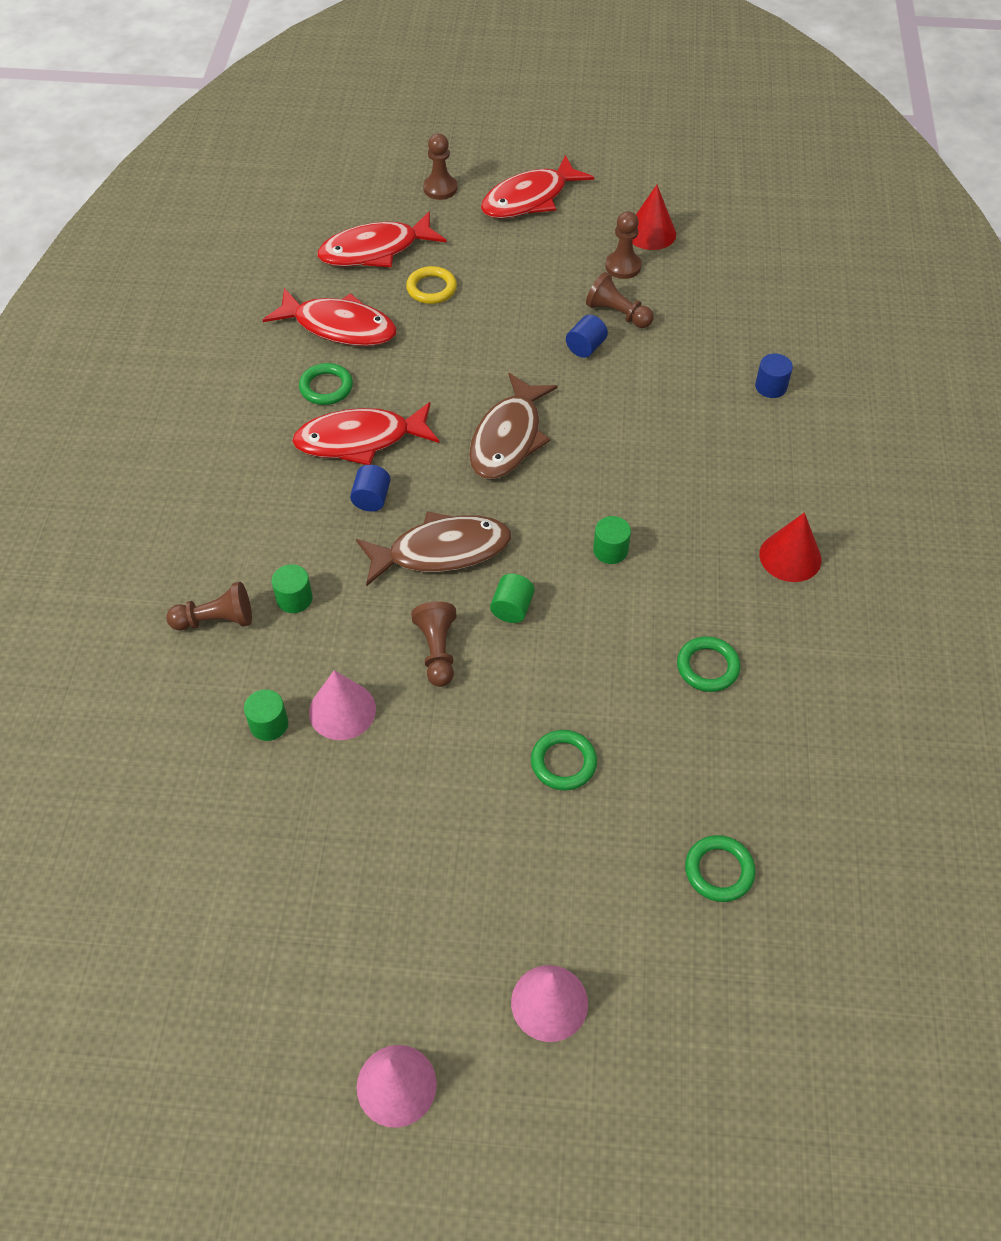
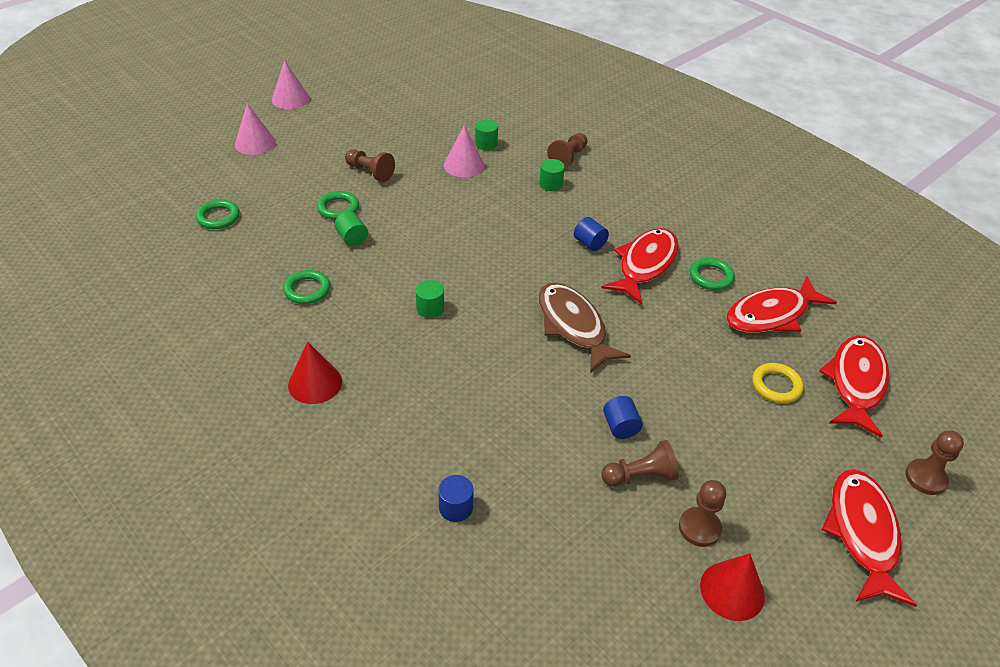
camera: 130 degrees right, 10 degrees down
(437, 651) = (455, 208): brown pawn -> brown pawn (370, 172)
(442, 551) = (517, 246): brown fish -> none
(512, 608) = (445, 247): green cylinder -> green cylinder (352, 238)

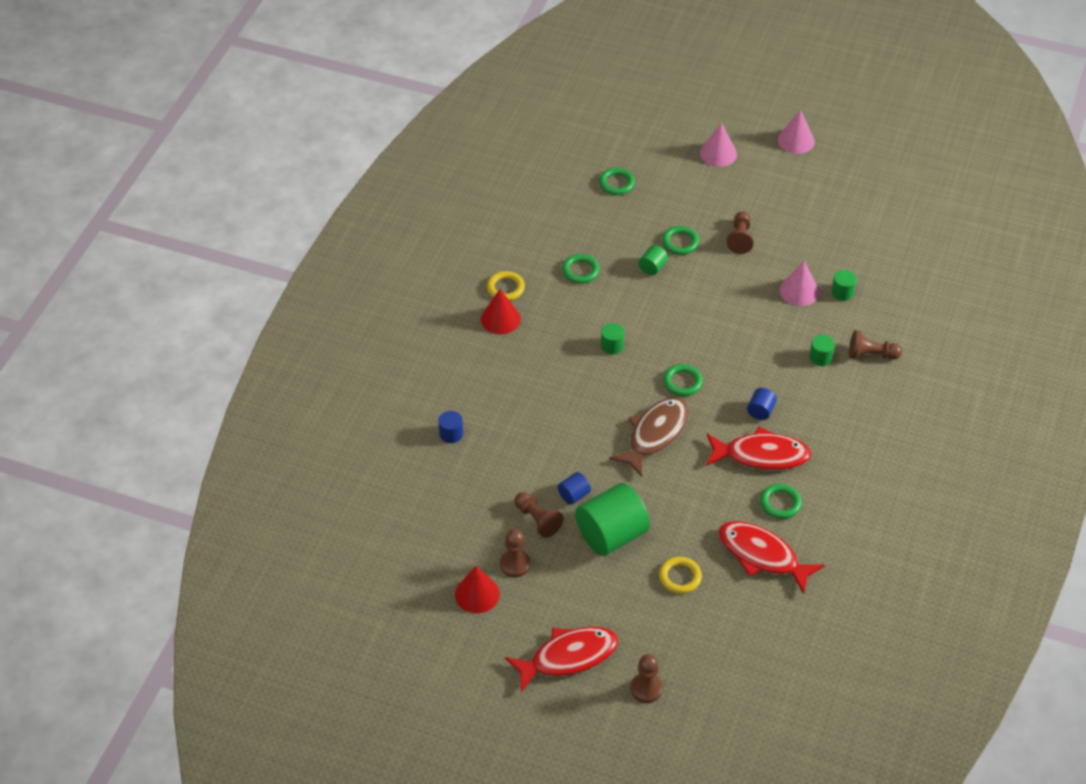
camera: 65 degrees right, 5 degrees up
(274, 359) = (505, 288): none -> yellow ring
(517, 279) = (682, 382): none -> green ring
(694, 417) = (611, 535): none -> green cylinder
(856, 383) = (719, 628): red fish -> none

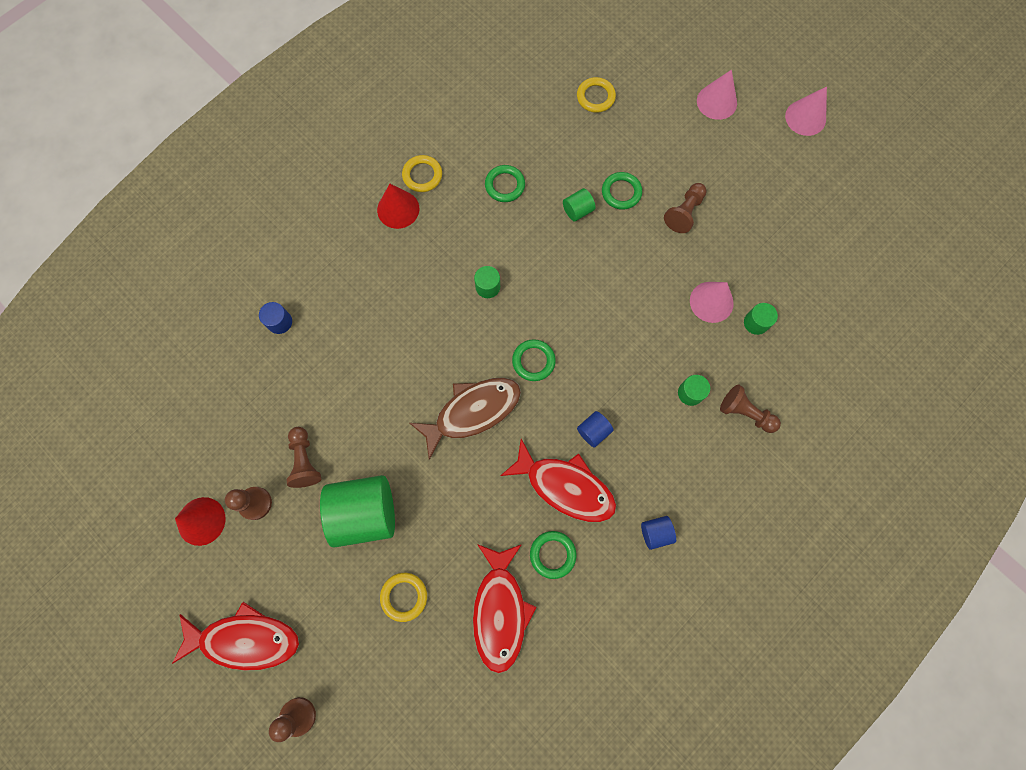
camera: 25 degrees right, 25 degrees up
(574, 495) = (355, 448): blue cylinder -> blue cylinder (655, 533)
(616, 183) = (595, 97): green ring -> yellow ring
(762, 556) = (500, 610): red fish -> red fish turned 150 degrees counterclockwise

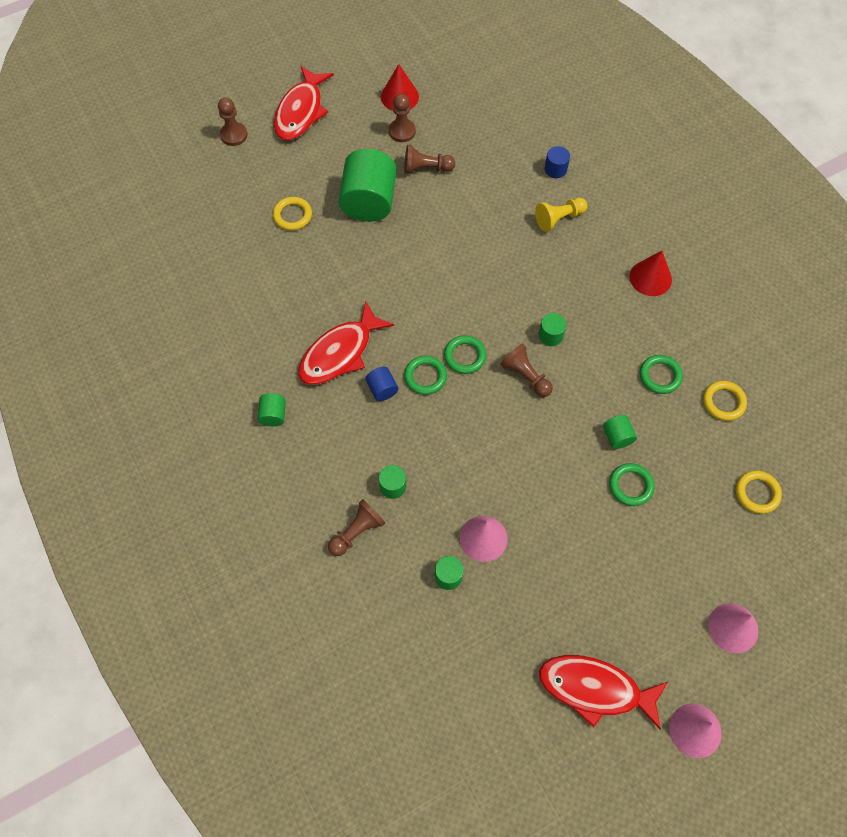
camera: 105 degrees right, 10 degrees down
(345, 306) = (559, 218): none -> yellow pawn
(422, 175) = (684, 305): yellow ring -> yellow ring (723, 402)
(472, 412) = (431, 296): brown fish -> none
(500, 610) = (255, 279): red fish -> red fish (595, 689)
(552, 554) = (285, 328): green ring -> green ring (425, 377)
(655, 533) = (273, 415): blue cylinder -> green cylinder
(684, 213) = (593, 543): brown pawn -> brown pawn (525, 376)

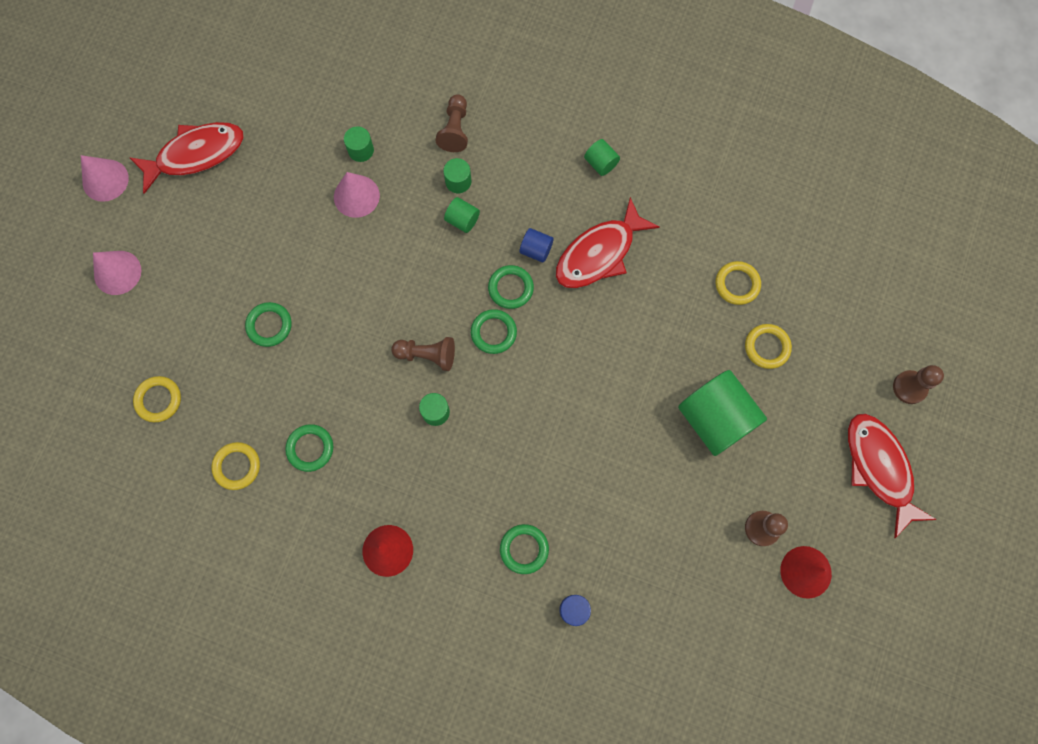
camera: 140 degrees right, 10 degrees up
(269, 264) = (737, 284): none -> yellow ring
(340, 353) = (599, 253): red fish -> red fish turned 135 degrees counterclockwise
(426, 168) = (698, 502): brown pawn -> none
(559, 218) = (524, 549): yellow pawn -> green ring
(617, 437) = (309, 360): green cylinder -> green cylinder (462, 220)

